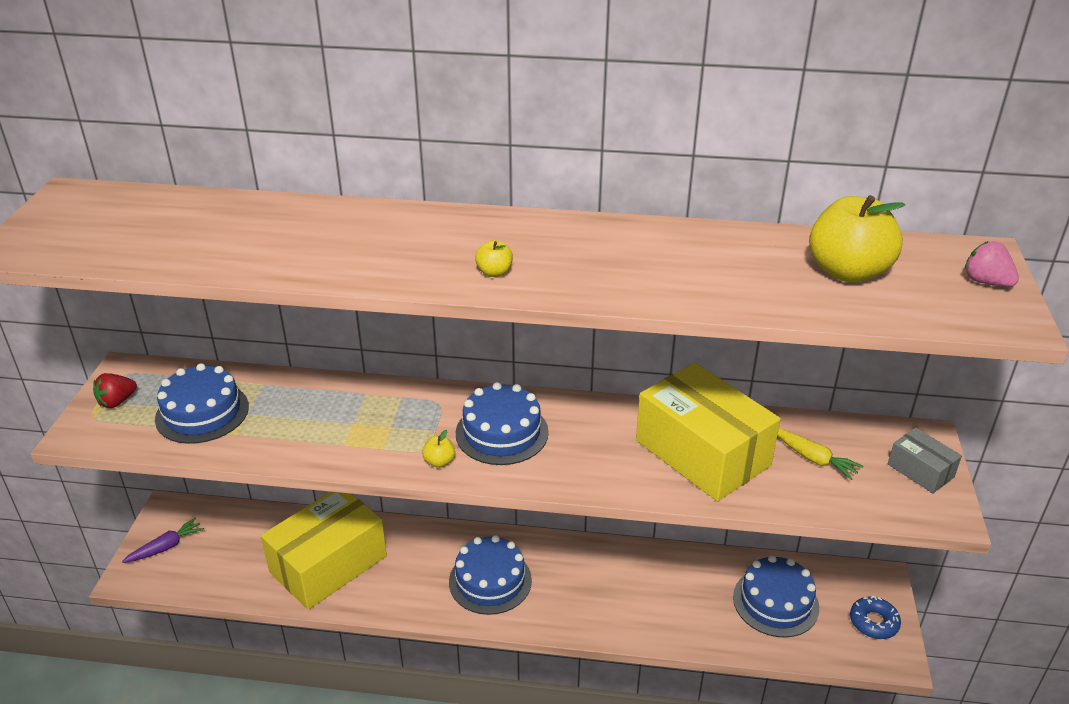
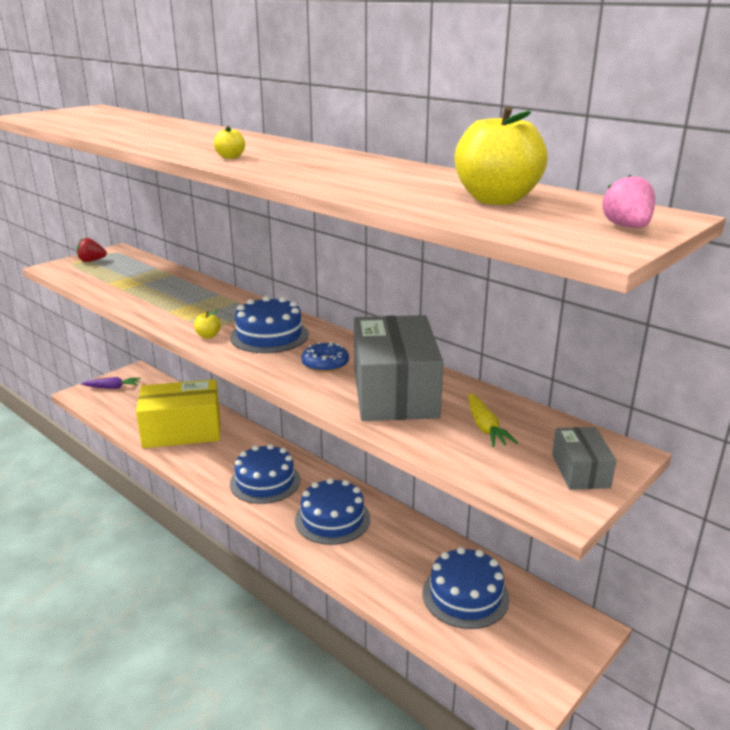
camera: 35 degrees right, 10 degrees down
(202, 412) = (122, 276): blue cake -> blue cake (332, 519)
(702, 453) = (394, 392): yellow box -> grey box
(873, 622) = (543, 655): blue donut -> blue donut (325, 364)

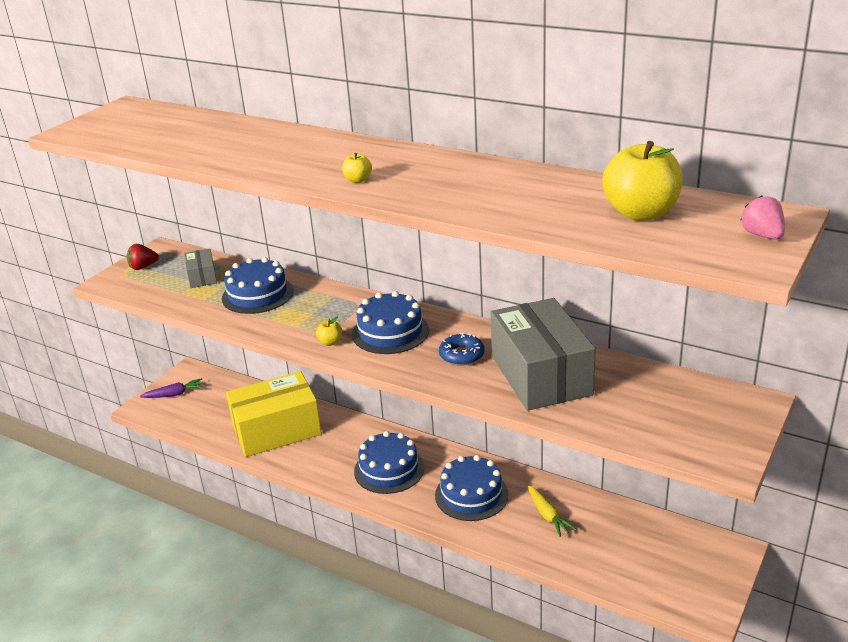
camera: 10 degrees left, 5 degrees up
(465, 595) = (620, 542): blue cake -> blue cake (257, 294)
(485, 427) = (636, 397): yellow carrot -> yellow carrot (548, 516)
(580, 471) = (730, 425): grey box -> grey box (202, 277)

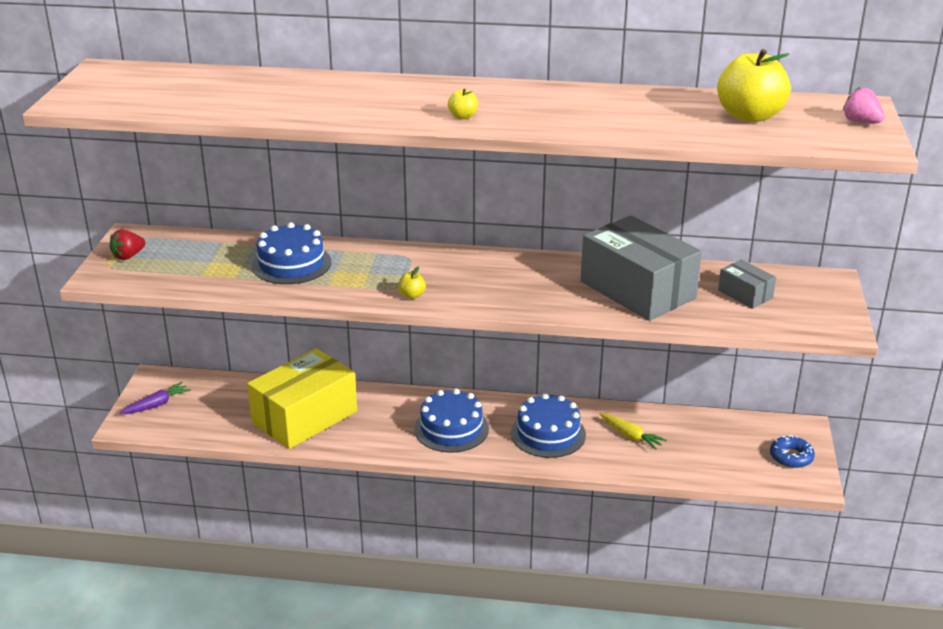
camera: 25 degrees left, 0 degrees up
(202, 277) = (210, 256): grey box -> grey box (745, 294)
(390, 332) = (464, 276): blue cake -> none
(461, 355) = (551, 285): blue donut -> blue donut (791, 457)

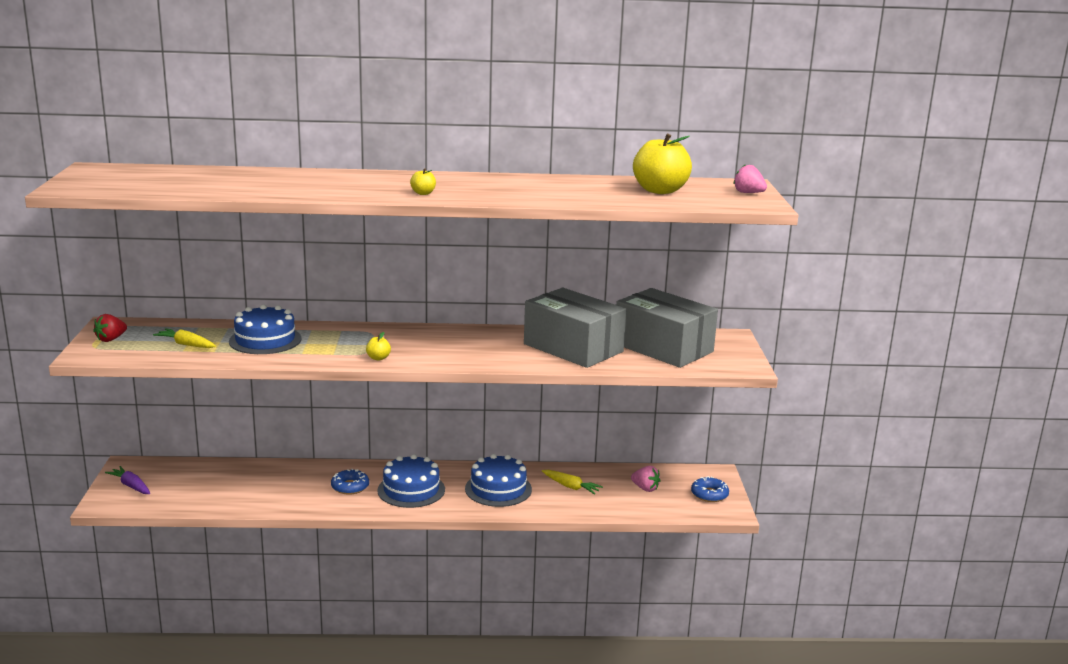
camera: 10 degrees left, 10 degrees down
(156, 405) = (131, 486): purple carrot -> purple carrot turned 90 degrees counterclockwise
(206, 267) = (186, 344): none -> yellow carrot
(305, 417) = (274, 488): yellow box -> none
(385, 420) = (350, 487): none -> blue donut
(716, 444) = (645, 488): none -> pink strawberry
(745, 294) = (663, 348): grey box -> grey box, size x2.16

